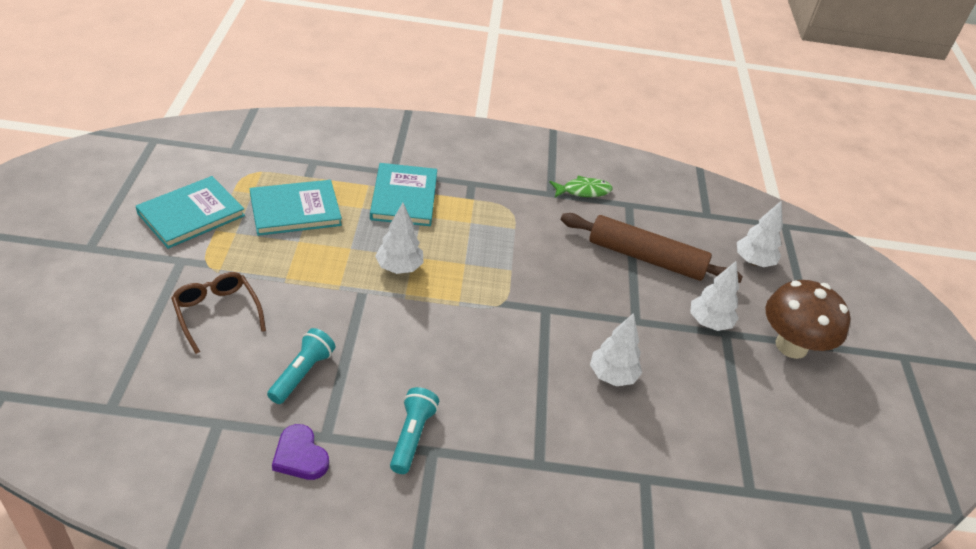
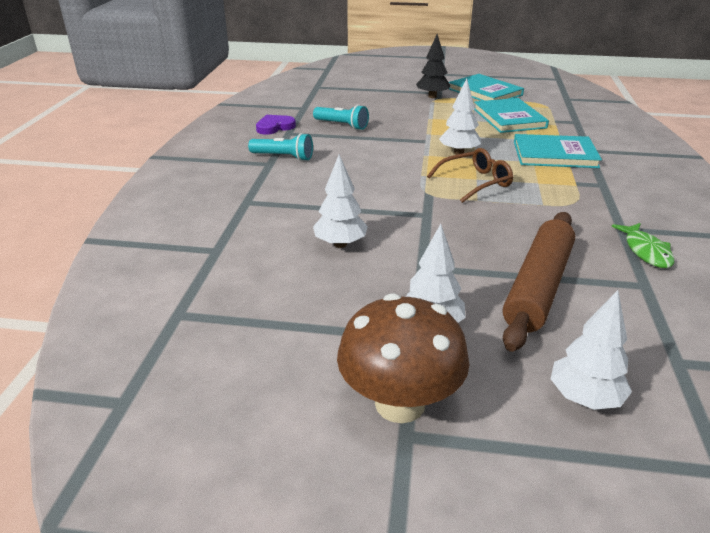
camera: 100 degrees right, 10 degrees down
(198, 269) = (432, 96): none -> black tree
(217, 313) = (392, 103): brown glasses -> brown glasses (475, 182)

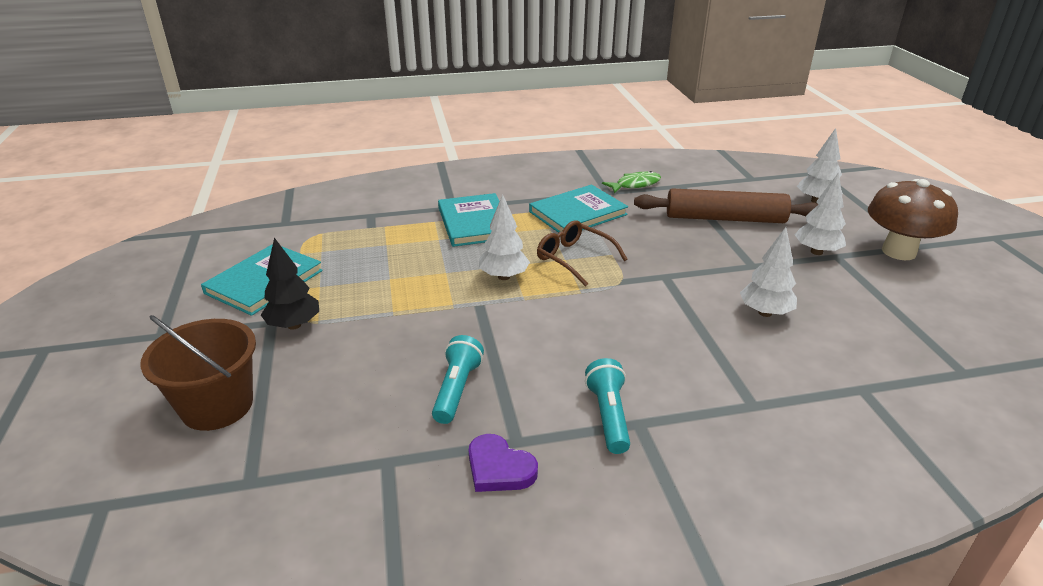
camera: 110 degrees left, 0 degrees up
(373, 82) = (217, 406): none -> brown bucket
(509, 118) = (373, 255): turquoise book -> turquoise book (578, 213)

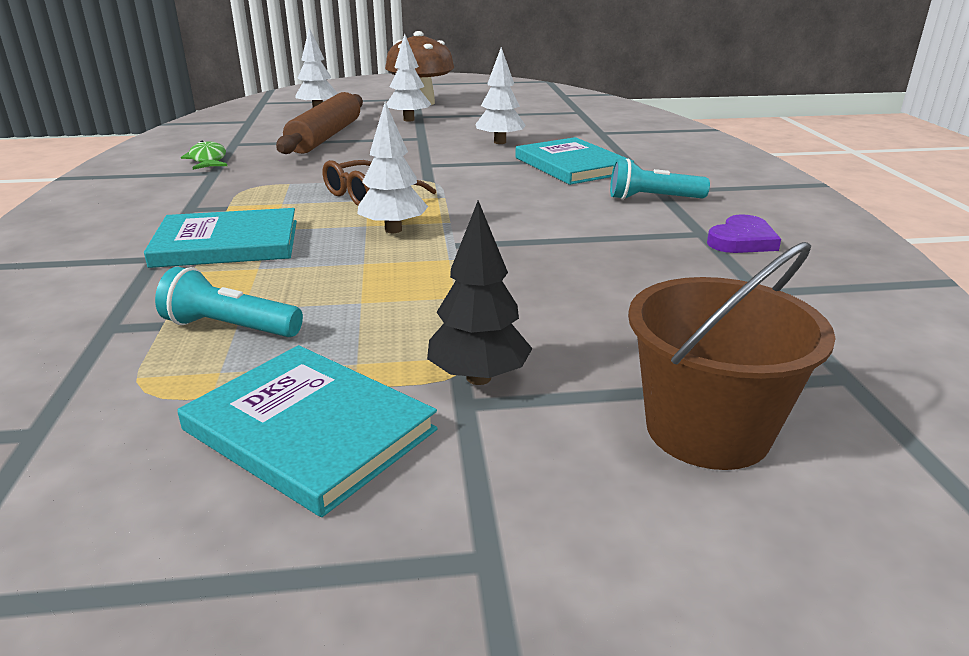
camera: 85 degrees left, 5 degrees down
(457, 389) = (628, 257): turquoise flashlight -> turquoise flashlight (230, 328)
(578, 213) = (256, 188): turquoise book -> turquoise book (572, 165)

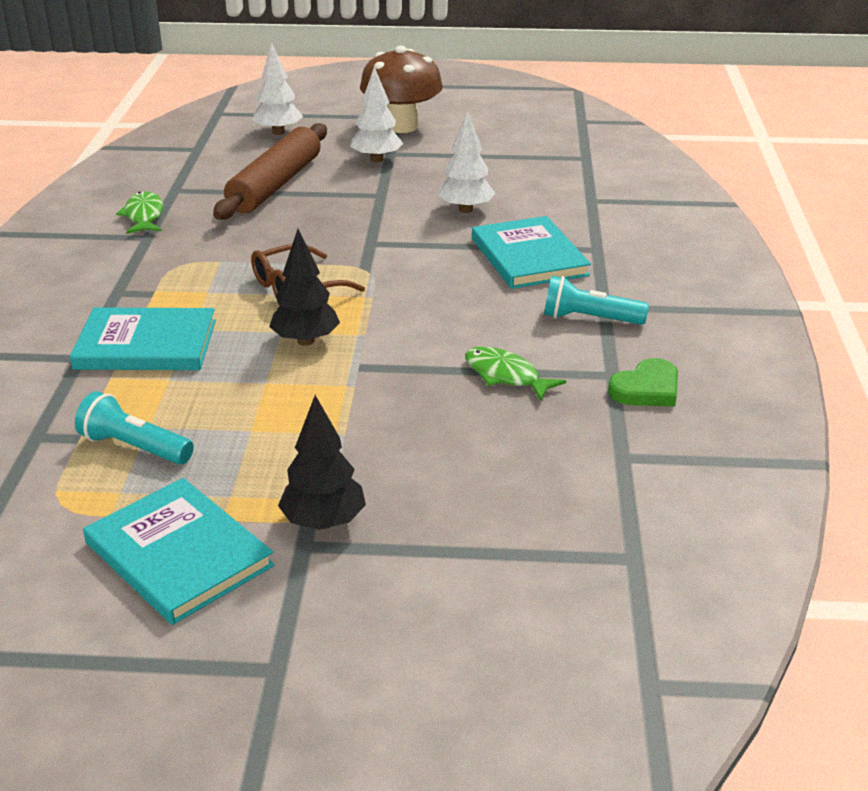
camera: 10 degrees right, 5 degrees up
(393, 230) = (306, 341): white tree -> black tree
(603, 241) = (505, 376): none -> green fish
(707, 430) = (484, 592): brown bucket -> none
(742, 240) = (646, 389): purple heart -> green heart

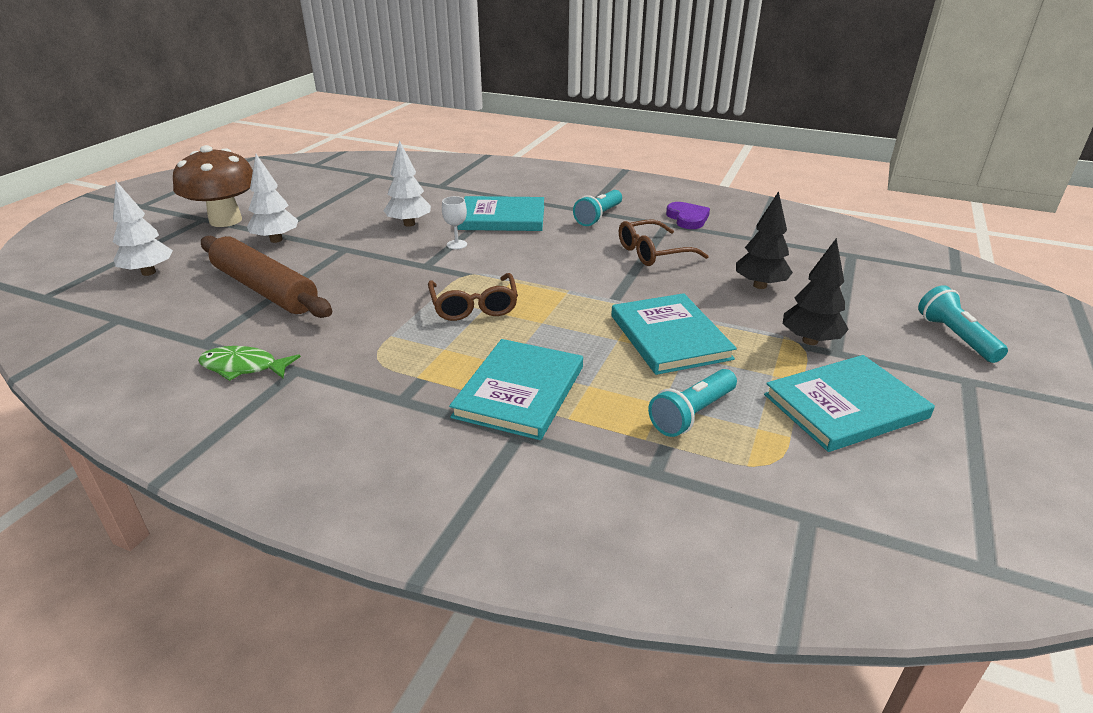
camera: 70 degrees left, 0 degrees up
(286, 415) = (670, 337): none -> turquoise book
(306, 341) = (564, 314): black tree -> black tree (760, 285)
(398, 665) = (955, 337): none -> turquoise flashlight
(433, 247) = (456, 244): none -> white goblet
(505, 376) = (653, 252): green fish -> brown glasses
(646, 389) = (687, 218): green heart -> purple heart

